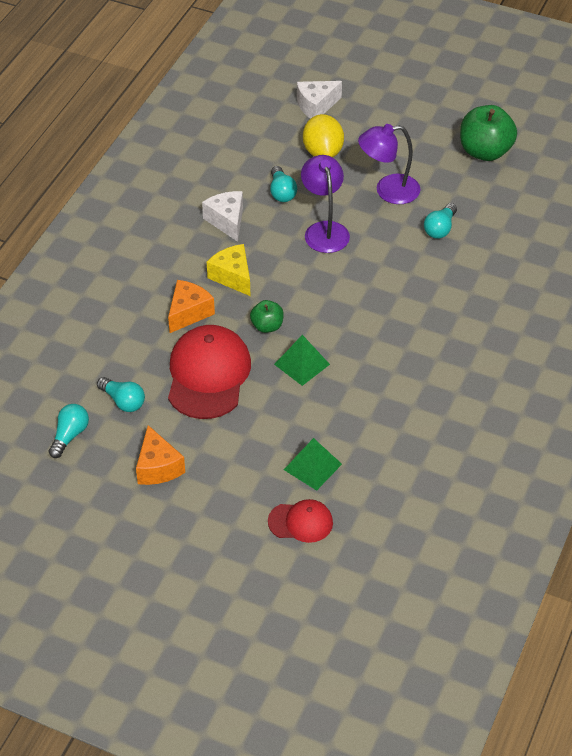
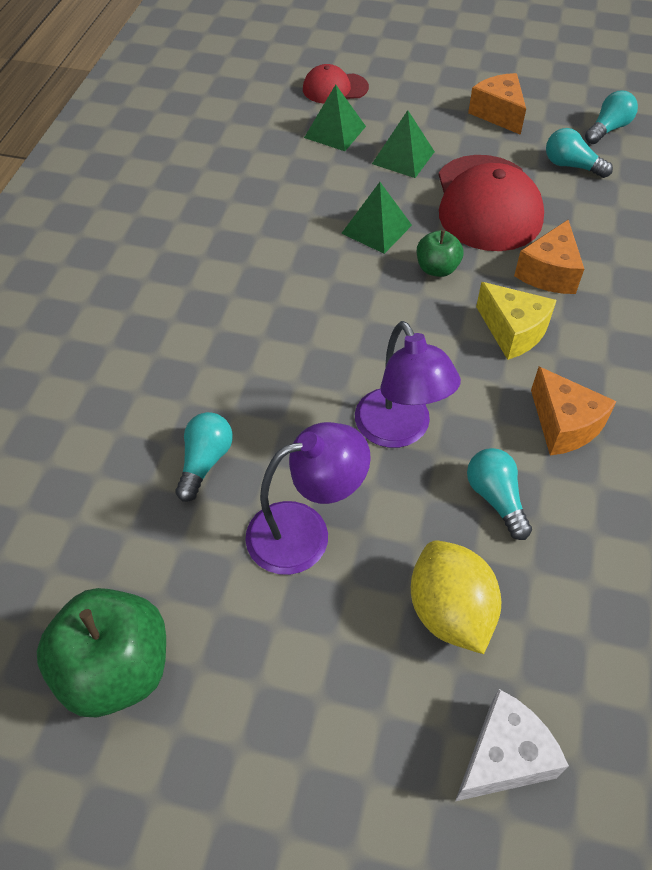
camera: 170 degrees right, 5 degrees up
(70, 435) = (608, 129): turquoise light bulb -> turquoise light bulb turned 150 degrees counterclockwise
(227, 221) = (564, 425): white cheese -> orange cheese
(260, 429) = (403, 157): none -> green pyramid

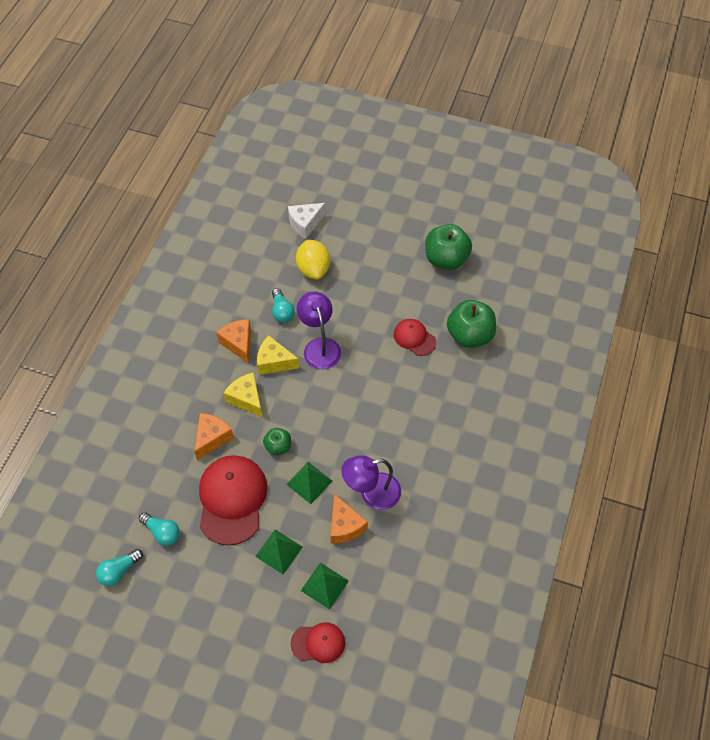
camera: 175 degrees left, 5 degrees up
(87, 476) = (469, 335): none -> green apple
(205, 462) = (414, 338): turquoise light bulb -> red cap
(305, 532) = (369, 303): purple lamp -> purple lamp (372, 493)
(482, 396) = (274, 362): none -> yellow cheese
(498, 114) = (195, 597): orange cheese -> orange cheese (345, 526)

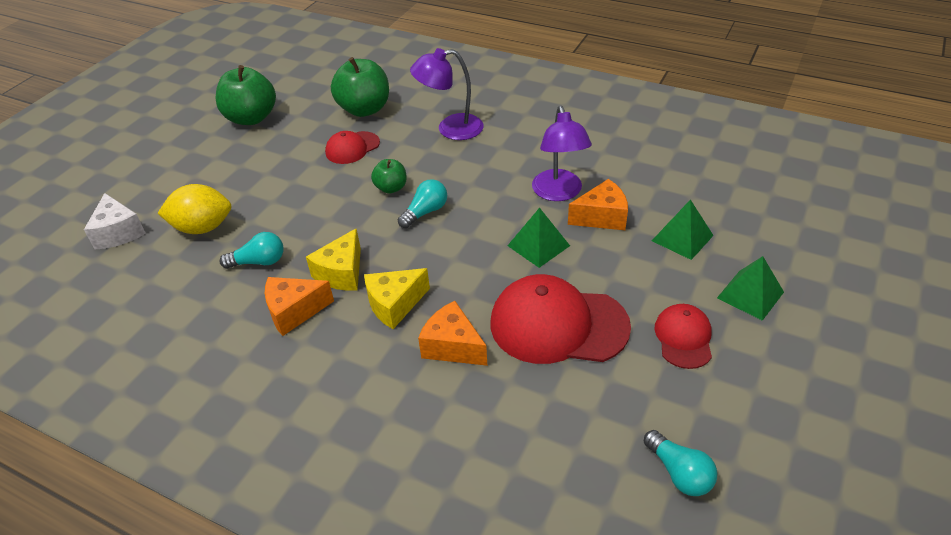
camera: 80 degrees left, 15 degrees down
(162, 532) = (609, 411): turquoise light bulb -> turquoise light bulb (425, 212)
(278, 446) = (480, 273): green apple -> green apple (391, 188)
(279, 551) = (637, 278): green pyramid -> green pyramid (750, 295)
(318, 643) = (758, 246): red cap -> red cap (683, 338)
(319, 346) = (333, 227): purple lamp -> purple lamp (450, 129)

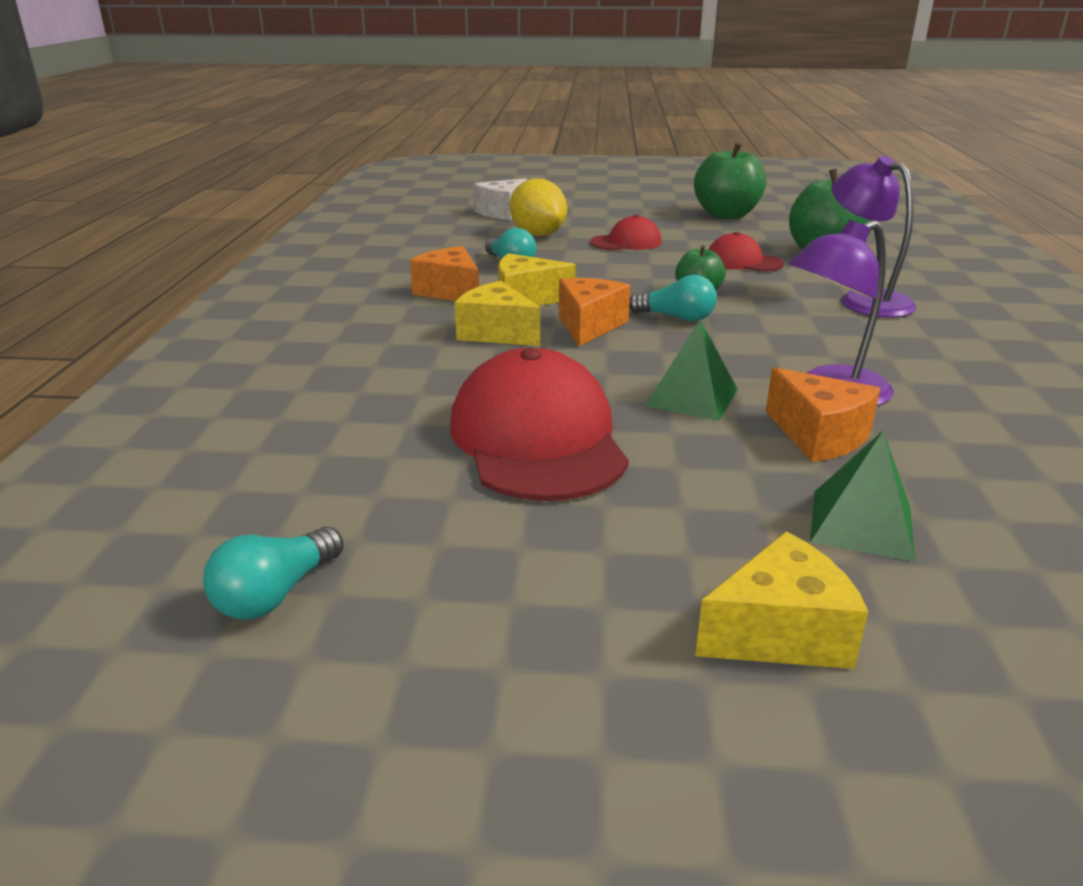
camera: 65 degrees right, 15 degrees down
(452, 346) = (449, 376): orange cheese -> orange cheese (589, 326)
(683, 338) = (591, 560): red cap -> red cap (626, 242)
(750, 295) = (780, 633): green pyramid -> yellow cheese

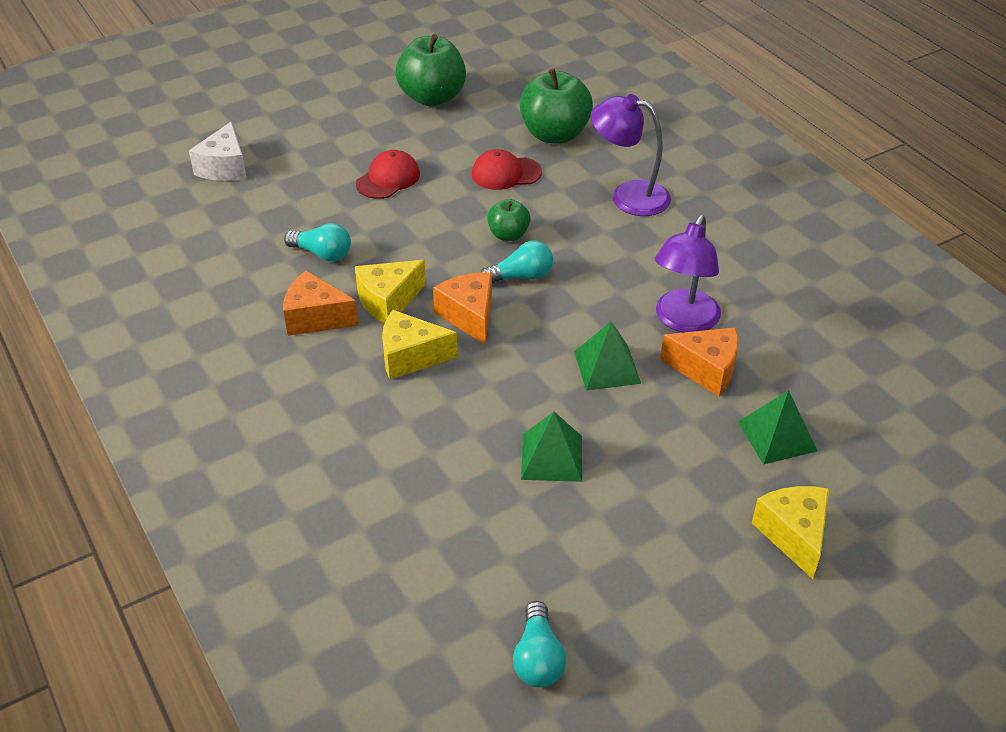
camera: 35 degrees left, 15 degrees up
(537, 439) = (552, 457): red cap -> green pyramid
(538, 235) = (299, 196): yellow lemon -> none
(780, 633) = (794, 535): yellow cheese -> yellow cheese turned 45 degrees counterclockwise

